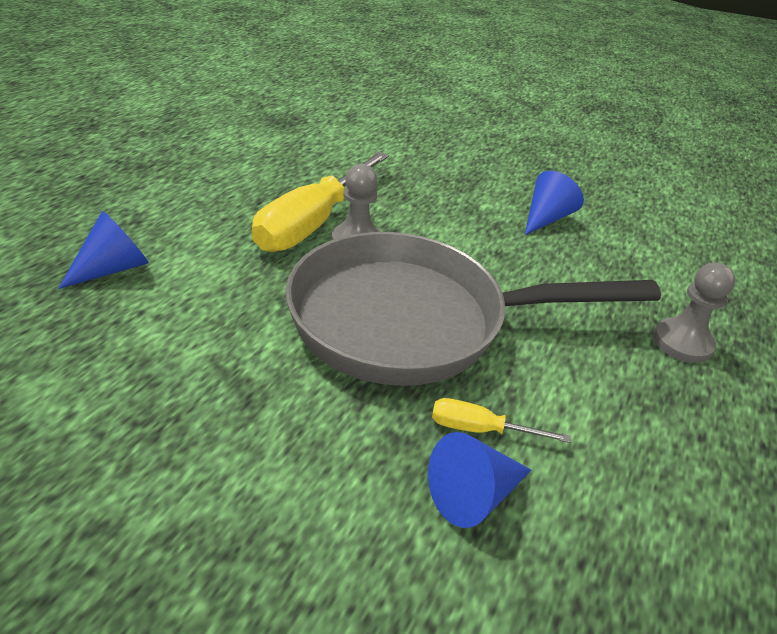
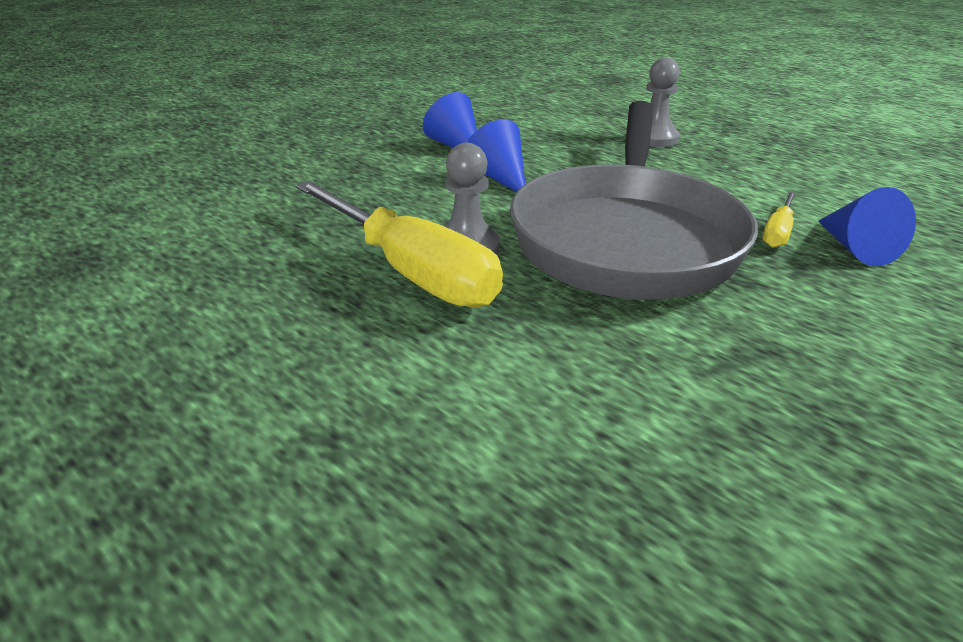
camera: 70 degrees left, 5 degrees down
(112, 269) = (481, 465): blue cone -> blue cone (499, 178)

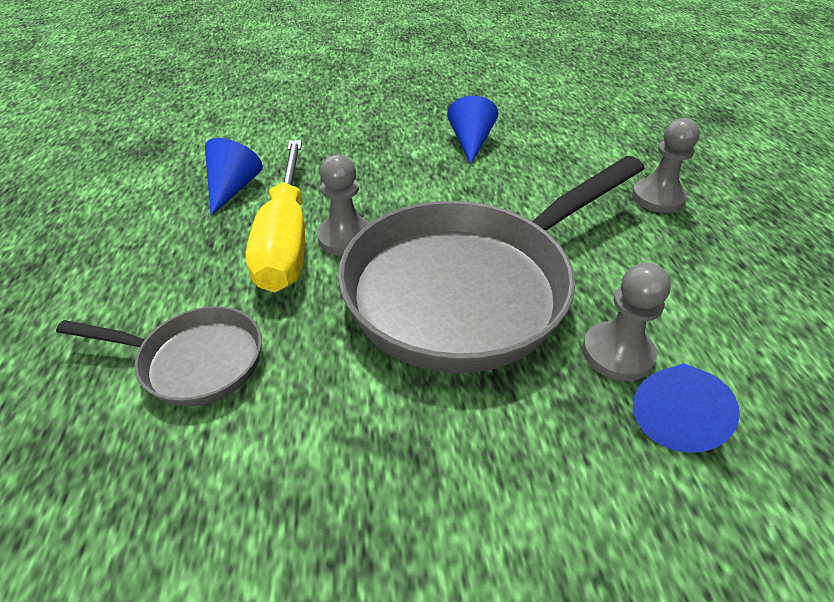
camera: 40 degrees right, 10 degrees up
(493, 395) = (194, 361): none -> grey pan
(499, 178) = (458, 186): blue cone -> blue cone (233, 188)
(778, 232) = (617, 353): yellow screwdriver -> grey pawn

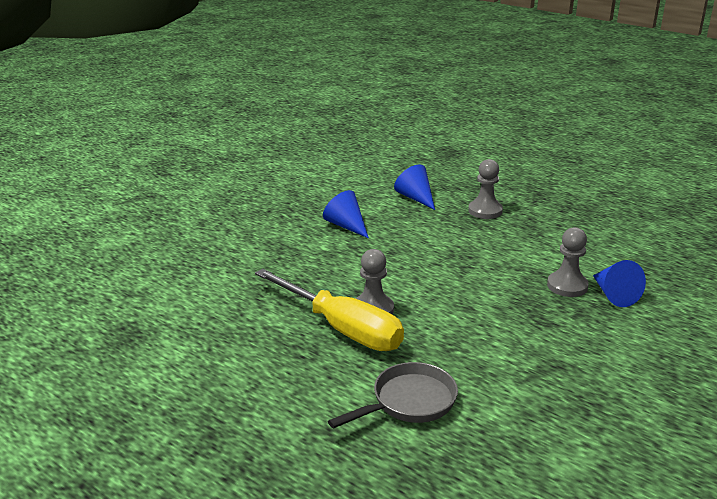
camera: 45 degrees left, 15 degrees down
(233, 188) = (250, 323): blue cone -> blue cone (415, 198)
(470, 287) = (472, 296): grey pan -> none

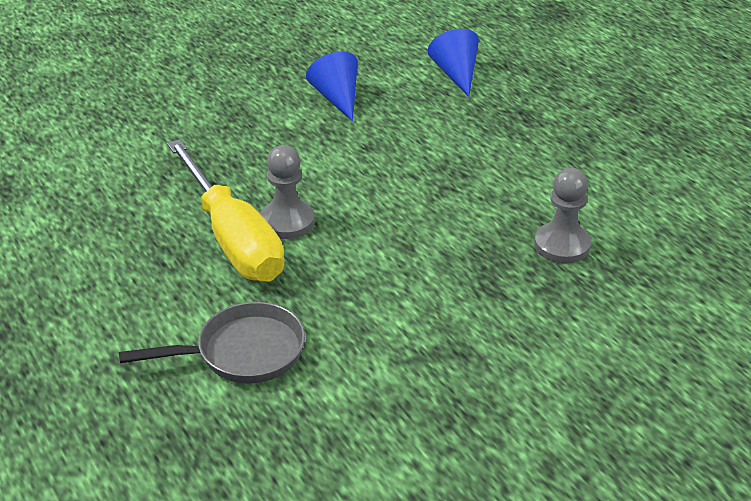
camera: 20 degrees right, 10 degrees up
(485, 211) = (535, 111): grey pawn -> none
(614, 295) = (616, 272): blue cone -> none

